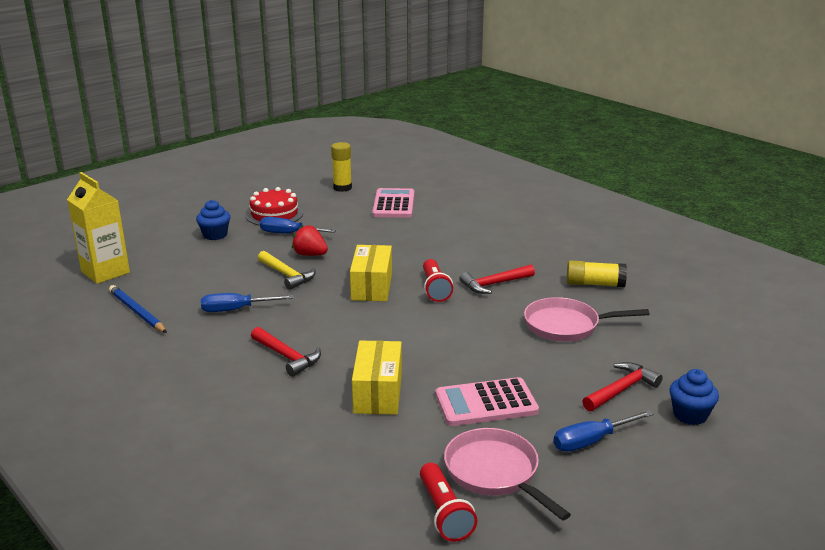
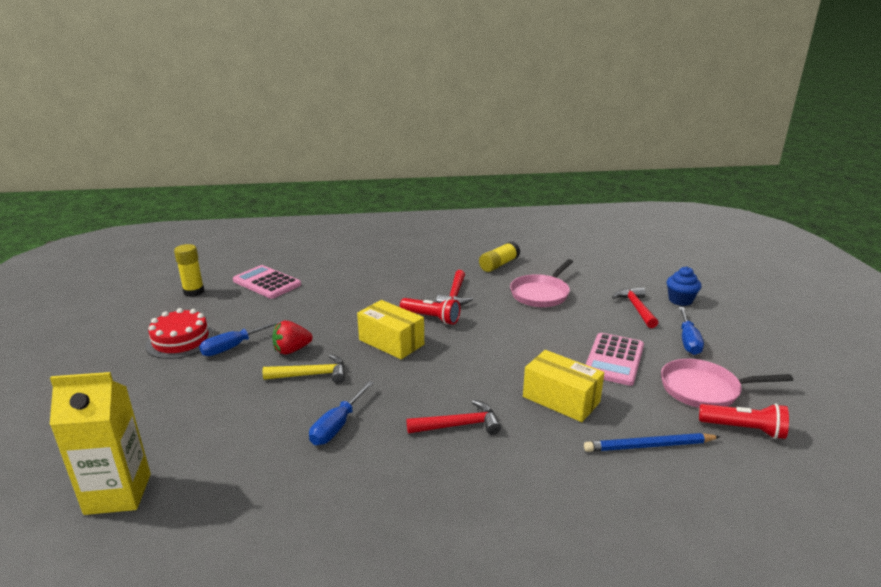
camera: 55 degrees left, 0 degrees up
(137, 312) = (252, 496): blue pencil -> blue pencil (649, 446)
(215, 235) = (162, 387): blue cupcake -> none

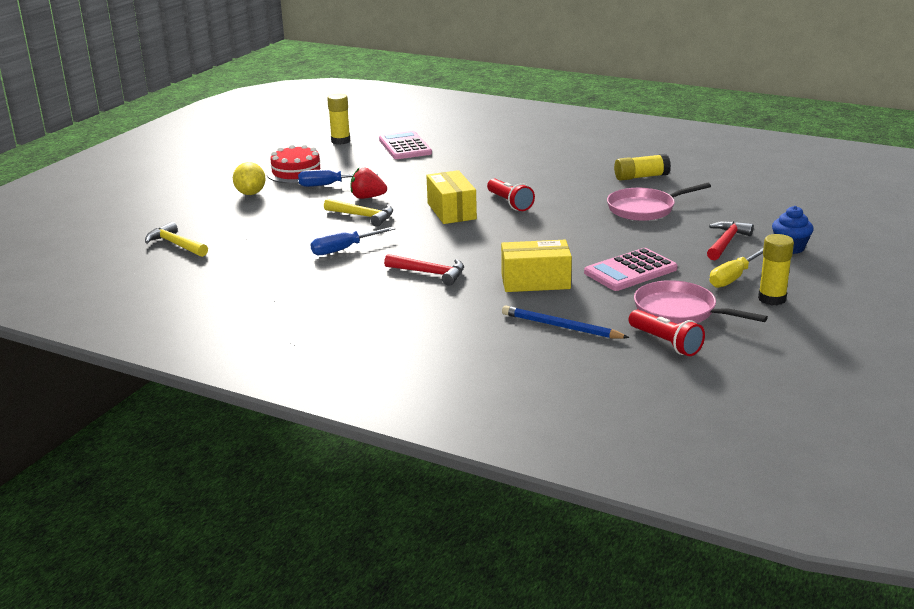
camera: 35 degrees right, 0 degrees up
(118, 494) = (176, 244): yellow carton -> yellow hammer
(152, 383) = (251, 193): none -> yellow lemon
(455, 295) = (557, 191): red hammer -> none
(561, 399) = (535, 282): yellow box -> yellow box turned 75 degrees counterclockwise
(688, 341) = (732, 278): blue screwdriver -> yellow screwdriver
(739, 352) = (772, 299): none -> yellow glue stick

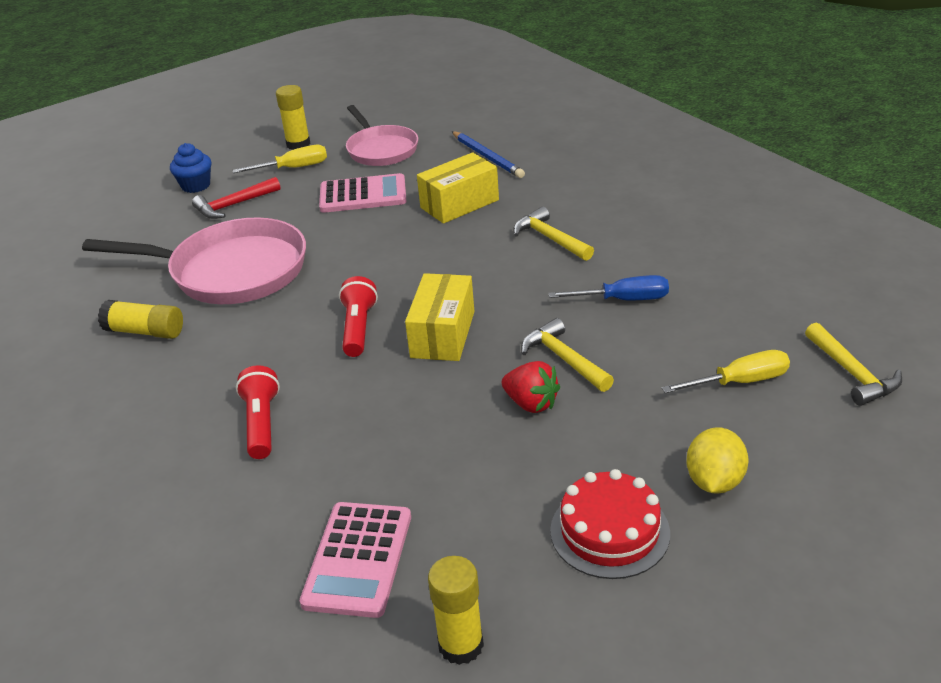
camera: 150 degrees left, 10 degrees up
(246, 228) = (741, 382): none -> yellow screwdriver
(328, 185) = (573, 462): blue screwdriver -> none
(430, 273) = (550, 238): red hammer -> yellow hammer
(535, 282) = (459, 204): yellow box -> yellow box turned 60 degrees counterclockwise
(645, 209) = (230, 271): pink pan -> pink pan, size x1.59
(665, 343) = (427, 129): red flashlight -> red flashlight (262, 423)

